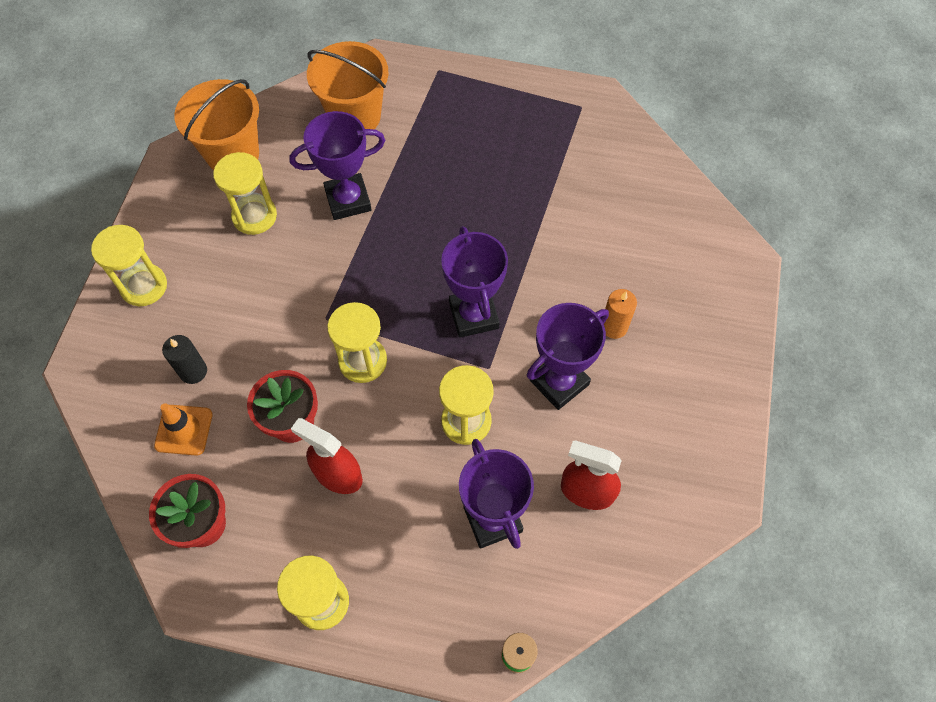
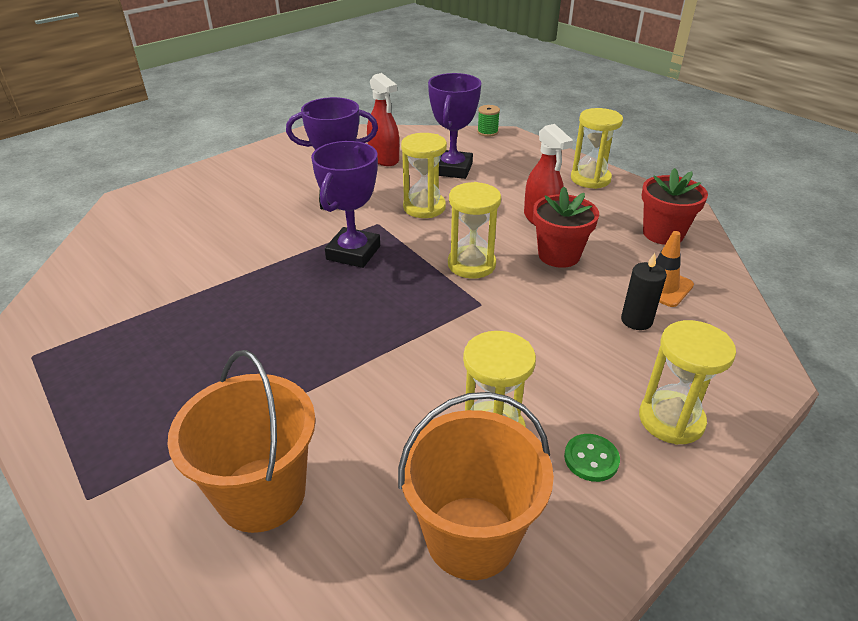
camera: 145 degrees left, 25 degrees down
(186, 230) = (591, 459): none -> green button
(348, 200) = (370, 392): purple trophy -> none
(614, 327) = (264, 207): orange candle -> none

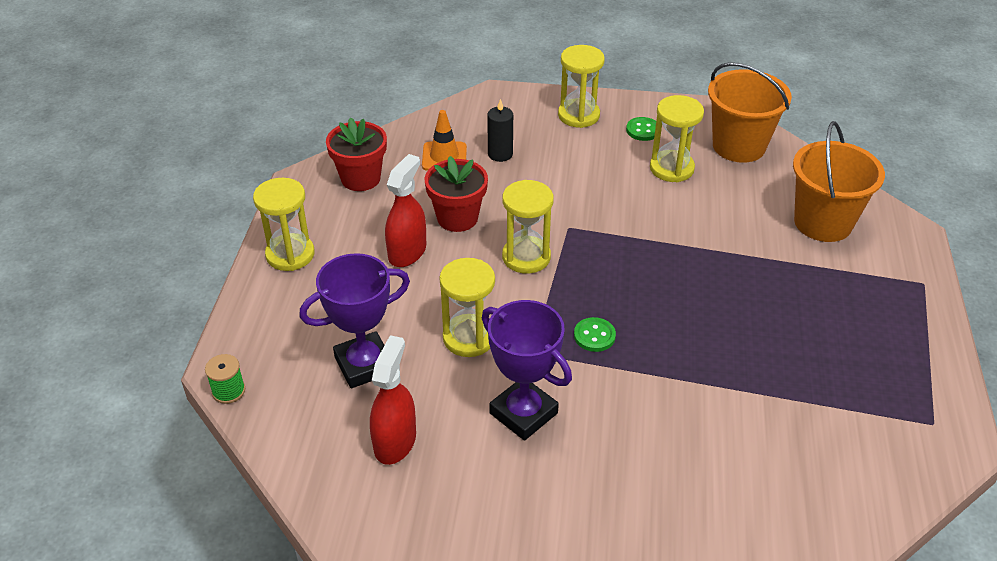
camera: 130 degrees left, 5 degrees up
(353, 253) = (594, 336): purple trophy -> green button

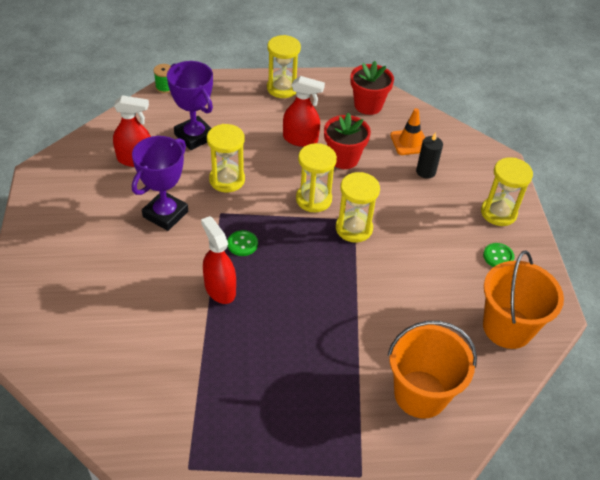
camera: 75 degrees right, 5 degrees up
(669, 367) = (220, 289): none -> red spray bottle
(671, 168) = (453, 279): yellow hourglass -> yellow hourglass (354, 228)

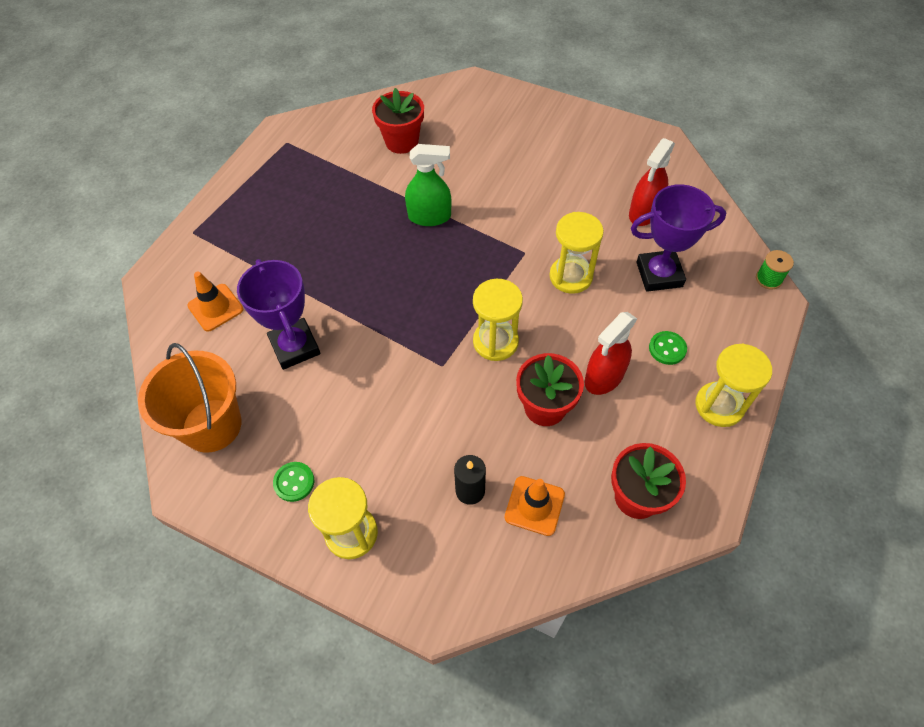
camera: 125 degrees right, 10 degrees up
(133, 357) = (402, 141): none -> red flower pot
(165, 214) = (548, 210): purple trophy -> purple trophy (295, 347)
(220, 289) = (429, 216): red spray bottle -> green spray bottle
(242, 244) = (472, 253): green button -> green button (667, 349)
(354, 228) = (430, 358): yellow hourglass -> none
(420, 394) = (215, 307): orange bucket -> orange traffic cone

